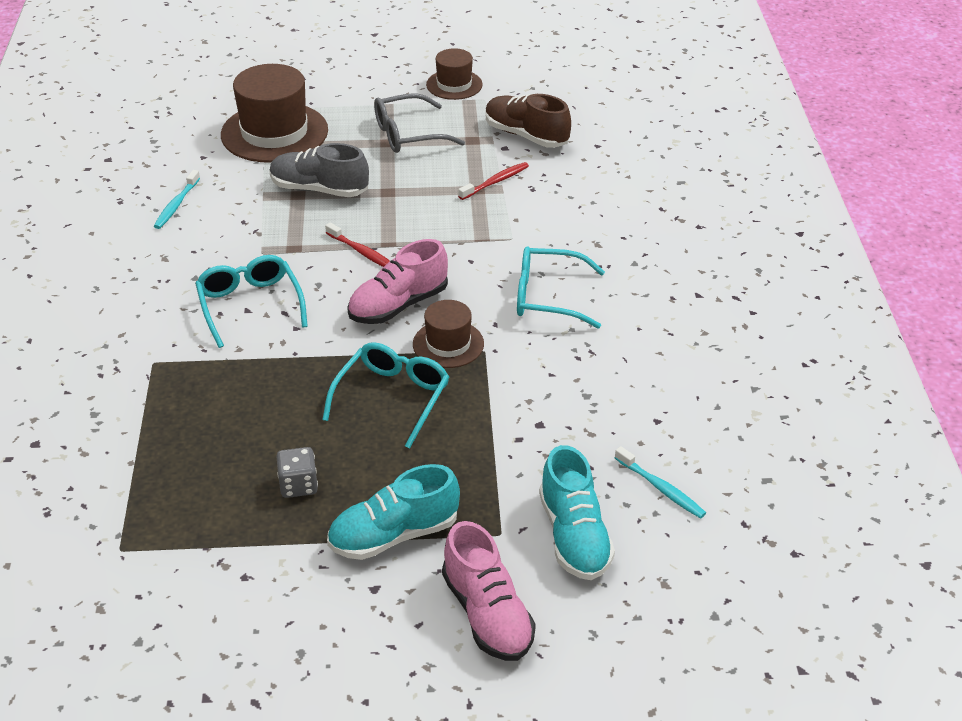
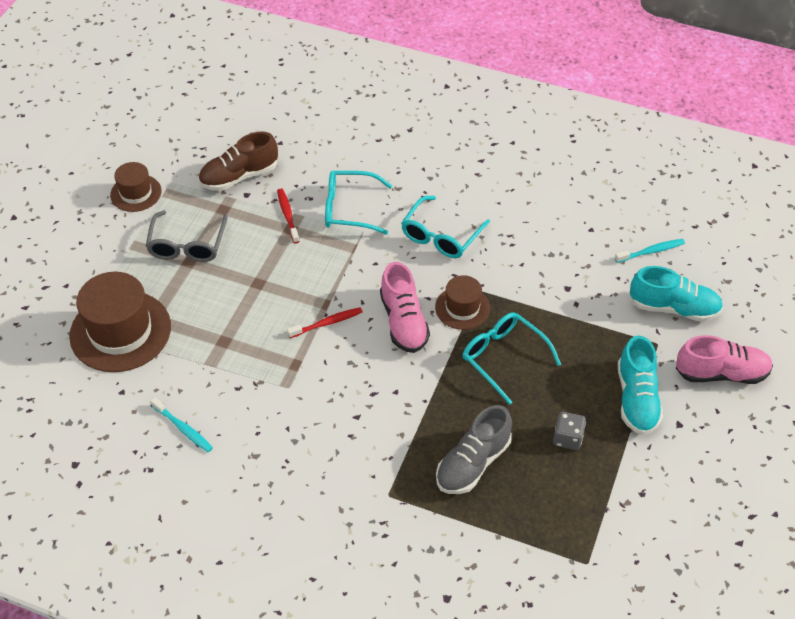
camera: 65 degrees left, 10 degrees up
(250, 305) = (352, 413): turquoise glasses -> turquoise glasses (349, 209)
(319, 189) = (226, 325): grey shoe -> grey shoe (473, 463)

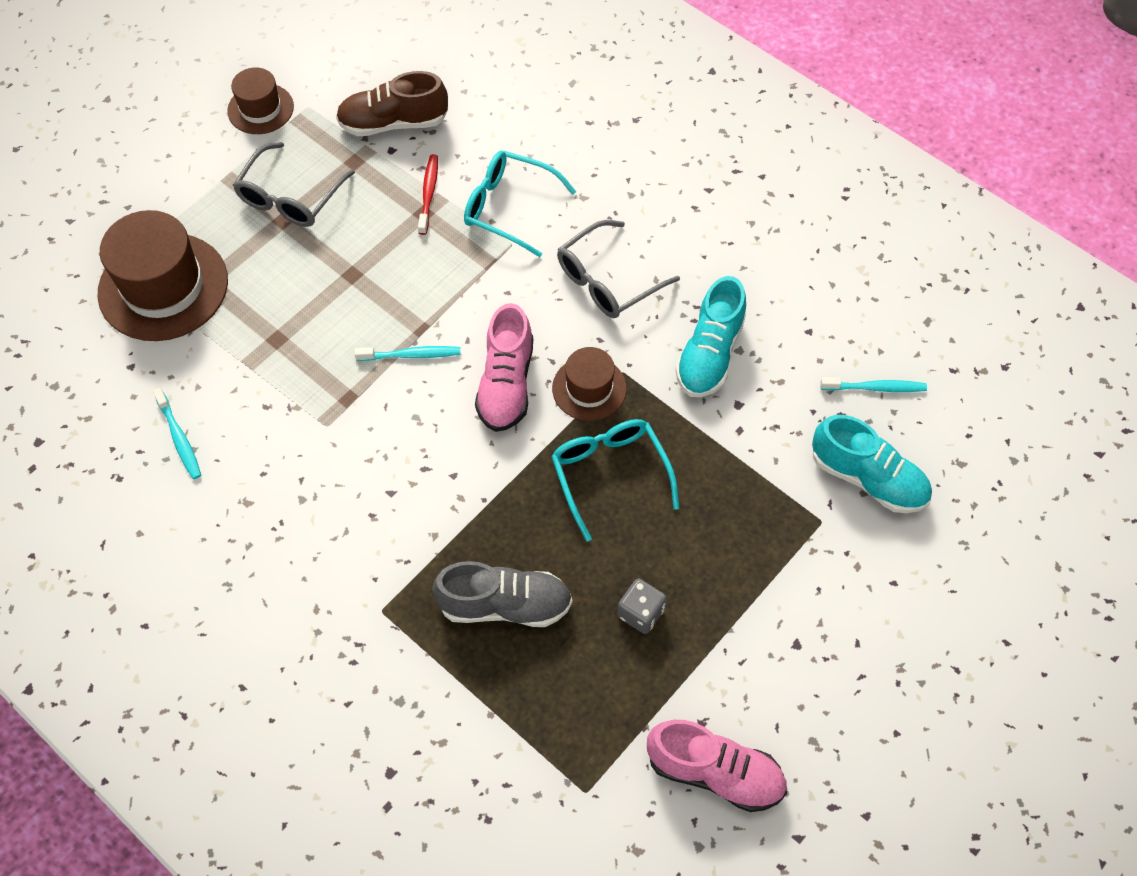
camera: 20 degrees right, 10 degrees up
(327, 323) = (411, 355): red toothbrush -> turquoise toothbrush
(441, 236) = (607, 280): turquoise glasses -> grey glasses
(473, 463) = (505, 605): grey shoe -> grey shoe turned 150 degrees counterclockwise
(636, 399) = (756, 589): turquoise shoe -> turquoise shoe (709, 354)
(721, 373) = (888, 592): pink shoe -> pink shoe (714, 772)

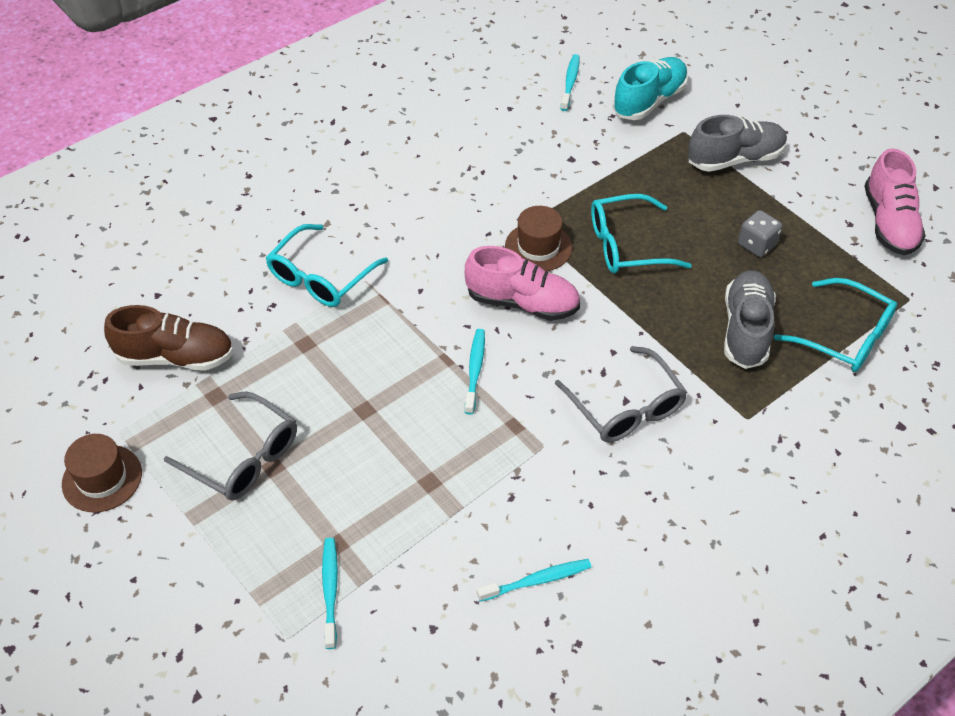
camera: 80 degrees left, 10 degrees down
(163, 287) = (330, 590): brown hat -> turquoise toothbrush
(393, 123) = (176, 357): brown shoe -> brown shoe turned 90 degrees counterclockwise
(428, 193) = (281, 337): red toothbrush -> none
(512, 713) = (845, 336): none -> turquoise glasses
(607, 280) = (426, 219): grey glasses -> grey glasses (626, 407)
(709, 354) = (519, 167): turquoise shoe -> none
(714, 772) = (889, 222): pink shoe -> pink shoe turned 150 degrees clockwise
(786, 583) = (735, 159): none -> grey shoe

